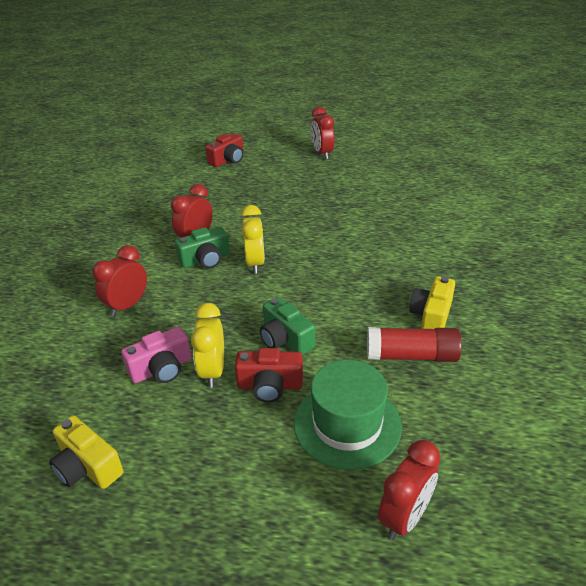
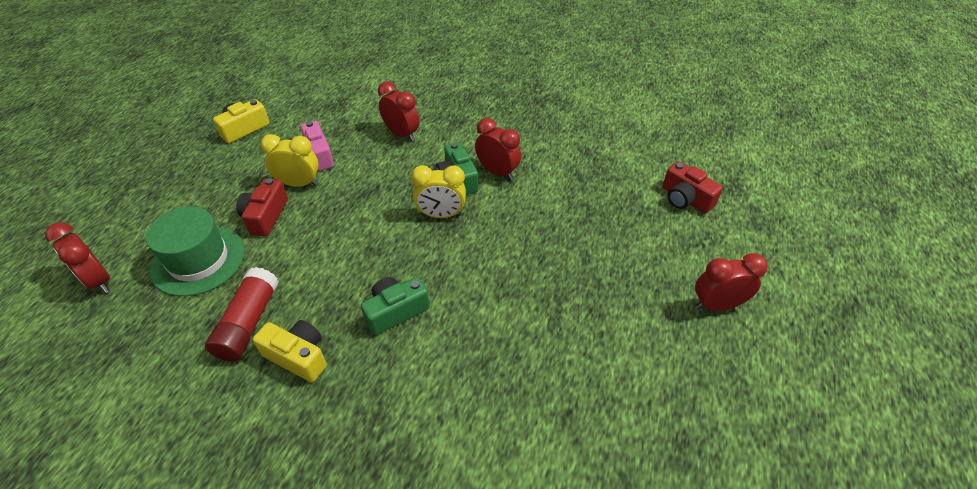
camera: 95 degrees right, 10 degrees up
(285, 339) = (316, 230): green camera -> green camera (395, 311)

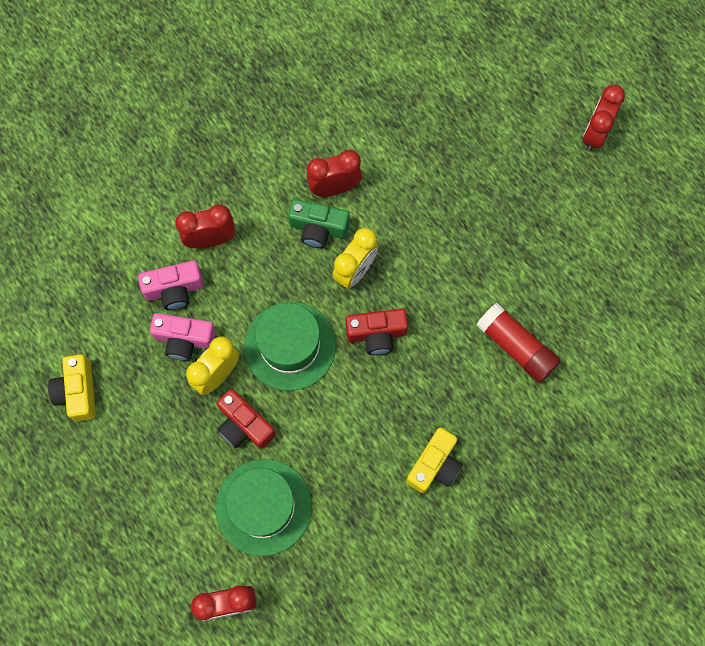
camera: 55 degrees left, 25 degrees up
(248, 323) = (372, 490): red glue stick -> red glue stick (516, 347)
(298, 356) = (434, 465): yellow camera -> yellow camera turned 150 degrees clockwise
(349, 209) = (290, 346): none -> green hat
(350, 135) = (174, 290): none -> pink camera
(395, 311) = (440, 369): green camera -> none
(685, 199) = (481, 62): red camera -> red camera (376, 334)

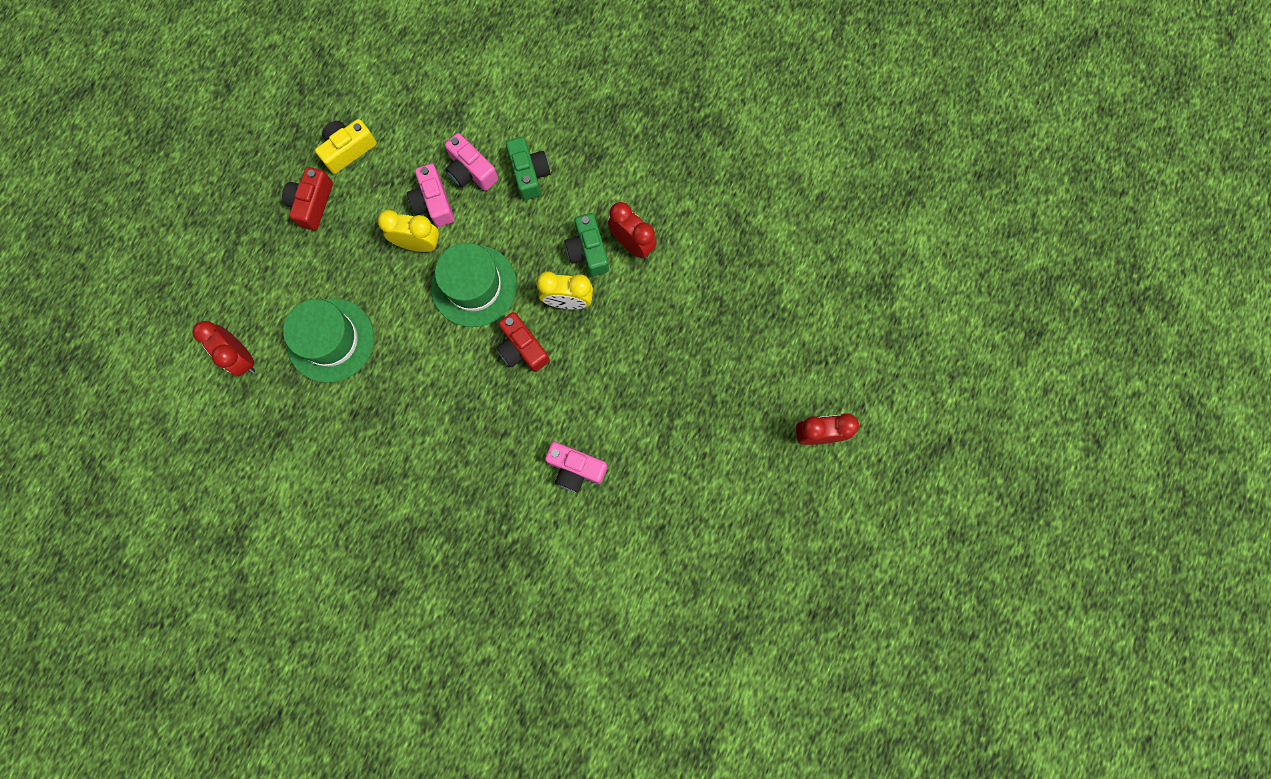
camera: 60 degrees right, 5 degrees up
(210, 239) = (529, 174): red clock -> green camera
(244, 425) = (388, 288): red camera -> red camera (312, 204)
(434, 465) = (435, 455): yellow camera -> none
(516, 347) = (575, 469): red glue stick -> pink camera

